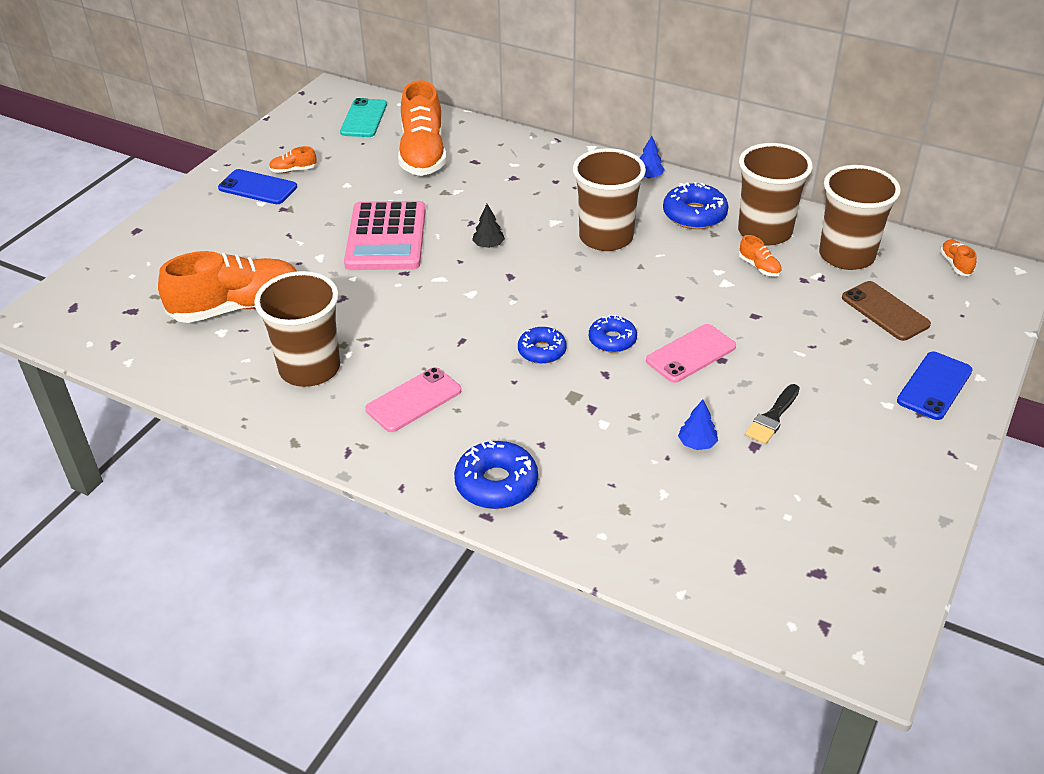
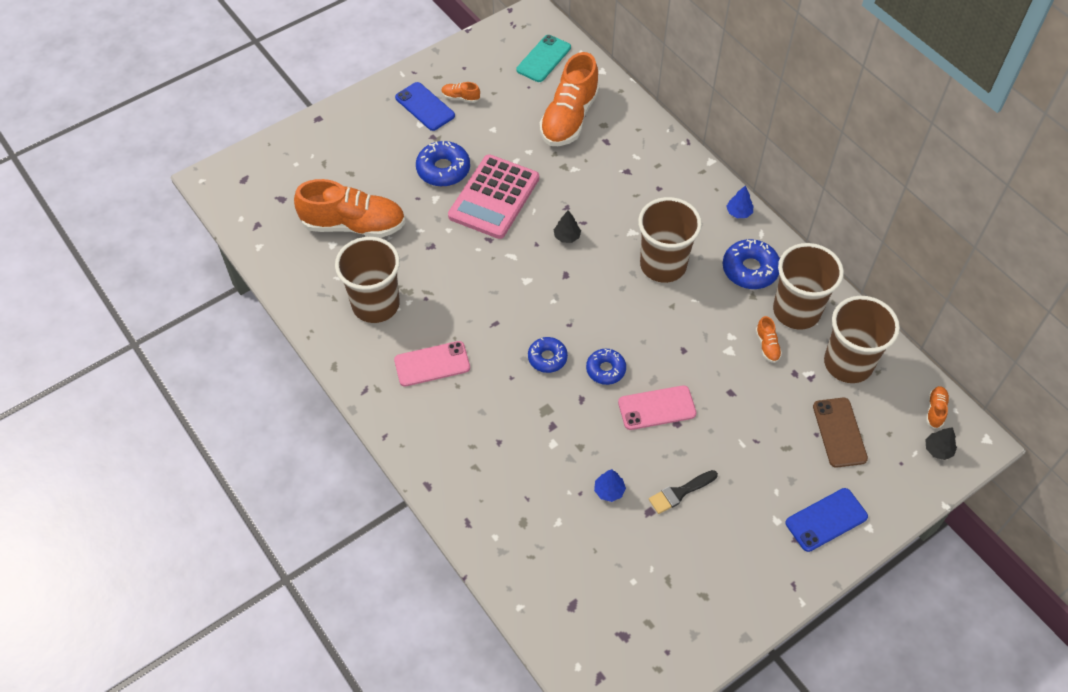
camera: 25 degrees right, 15 degrees up
(496, 484) = (449, 462): blue donut -> blue donut (443, 169)
(985, 293) = (938, 449): none -> black tree

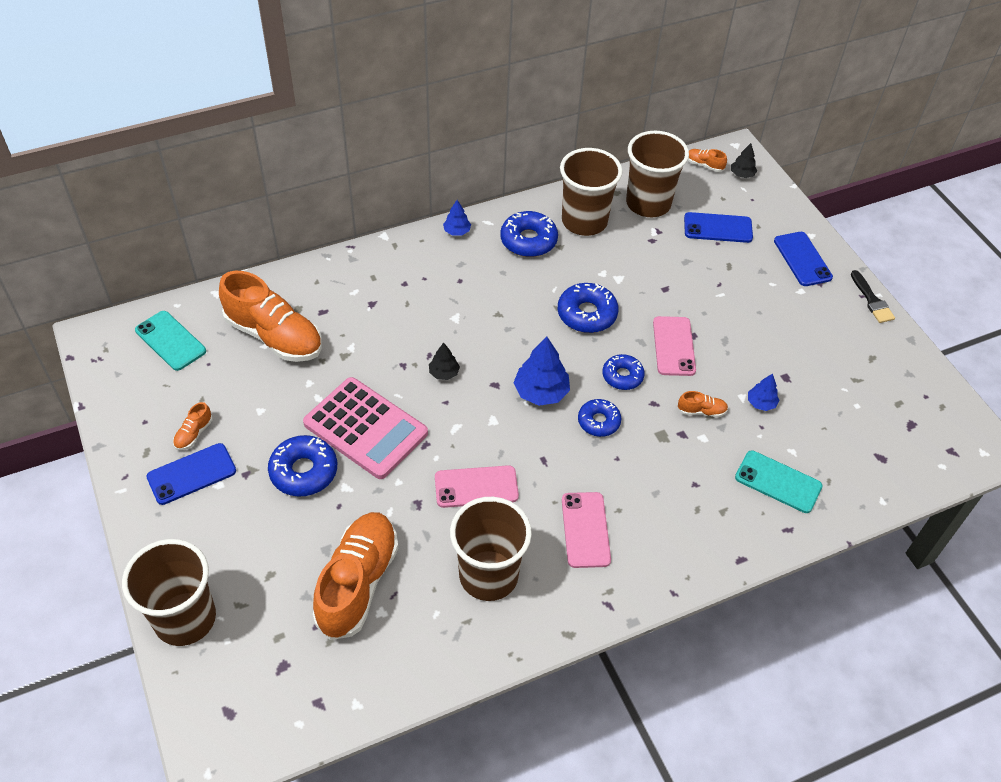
camera: 80 degrees left, 5 degrees down
(456, 281) = (476, 487): none -> pink phone
(518, 511) = (778, 482): none -> turquoise phone
(567, 310) = (541, 392): none -> blue tree
(663, 265) = (505, 303): brown cup -> brown cup (185, 618)
(672, 331) = (587, 314): none -> blue donut
(680, 493) = (768, 350): black brush -> black brush (872, 300)
(767, 346) = (618, 251): orange shoe -> orange shoe (701, 411)
(839, 432) = (718, 228): brown phone -> blue phone

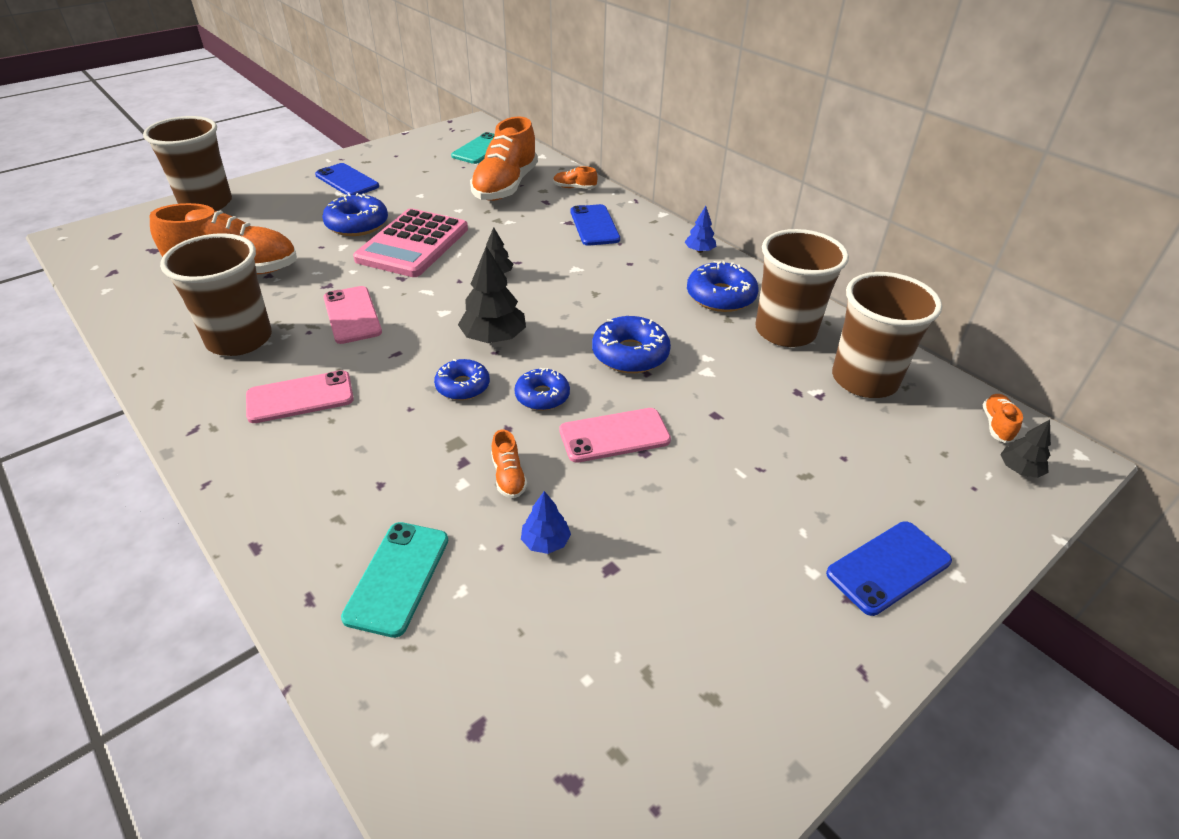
camera: 75 degrees right, 10 degrees down
(194, 434) = (388, 174): orange shoe -> orange shoe (574, 188)
(541, 392) = (494, 338): blue tree -> black tree
(718, 228) = (875, 454): blue phone -> blue phone (594, 225)
(872, 300) = (860, 688): black brush -> none

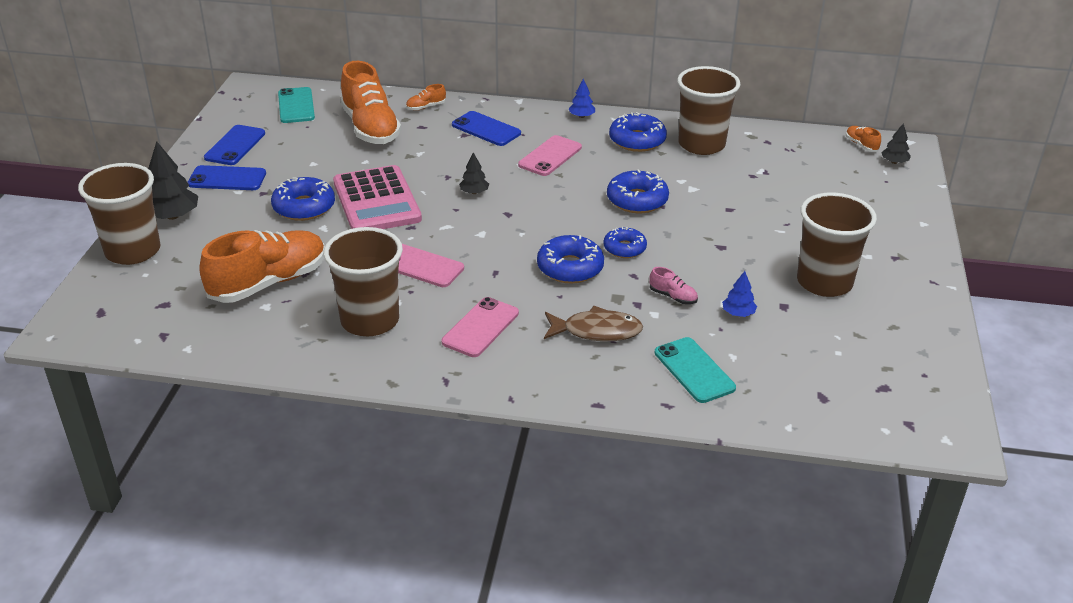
camera: 40 degrees left, 5 degrees down
(382, 466) = (597, 331): none -> brown fish
(463, 386) = (570, 268): blue donut -> blue donut, size x1.51
(494, 338) = (541, 232): black tree -> black tree (173, 216)
(508, 476) = (673, 297): orange shoe -> pink shoe
(614, 435) = (695, 247): pink phone -> pink phone (550, 156)
(864, 380) = (775, 152): brown cup -> brown cup (824, 282)
(888, 567) = (894, 236): blue phone -> blue phone (235, 146)

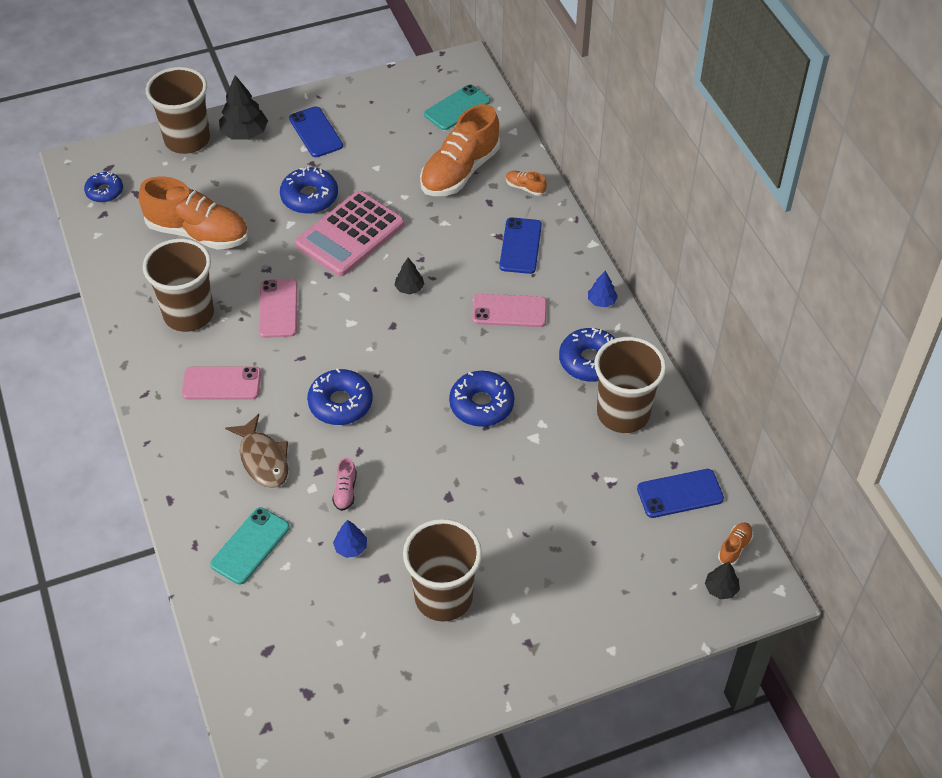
camera: 60 degrees right, 15 degrees up
(235, 146) = (366, 109): blue phone -> blue phone (680, 494)
(624, 248) = (396, 428): blue donut -> blue donut (105, 191)

